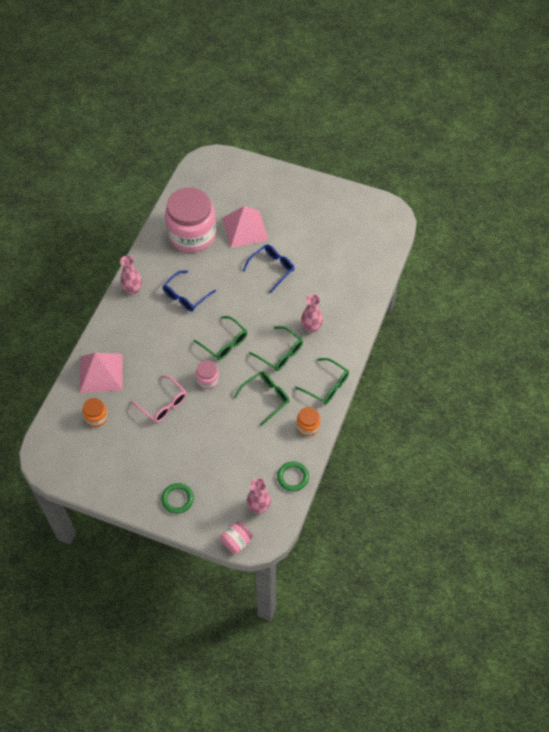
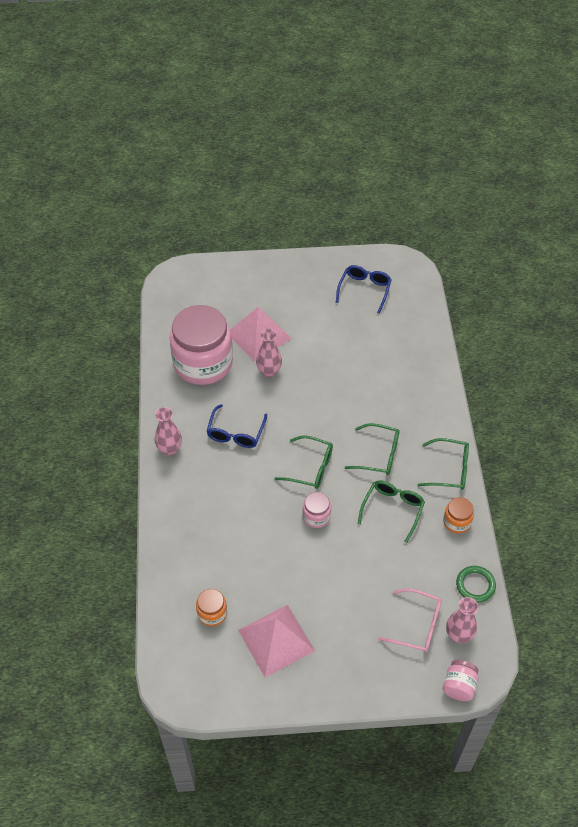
camera: 25 degrees left, 5 degrees down
(101, 373) = (187, 559): pink pyramid -> pink pyramid (276, 640)
(163, 404) = (282, 565): pink glasses -> pink glasses (417, 625)
(177, 499) = (363, 667): green ring -> none
(272, 268) = (314, 367): blue glasses -> blue glasses (364, 290)
(311, 327) = (394, 413): pink vase -> pink vase (269, 371)

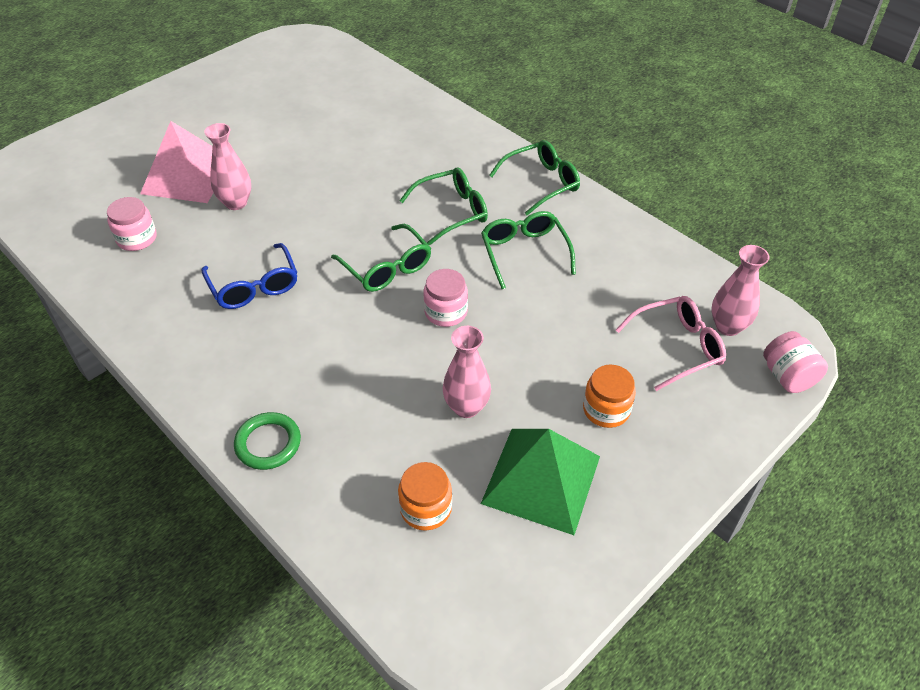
camera: 40 degrees left, 5 degrees down
(169, 449) = (176, 354): pink vase -> pink vase (466, 407)
(203, 363) = (137, 238): pink jar -> pink jar, size x0.43
(276, 640) = (541, 479): pink pyramid -> green pyramid
(310, 468) = (387, 268): green glasses -> green glasses turned 75 degrees clockwise
(364, 290) = (277, 79): blue glasses -> none
(457, 522) = (602, 224): orange jar -> orange jar (606, 410)
(475, 585) = (687, 269): green ring -> green ring (268, 443)

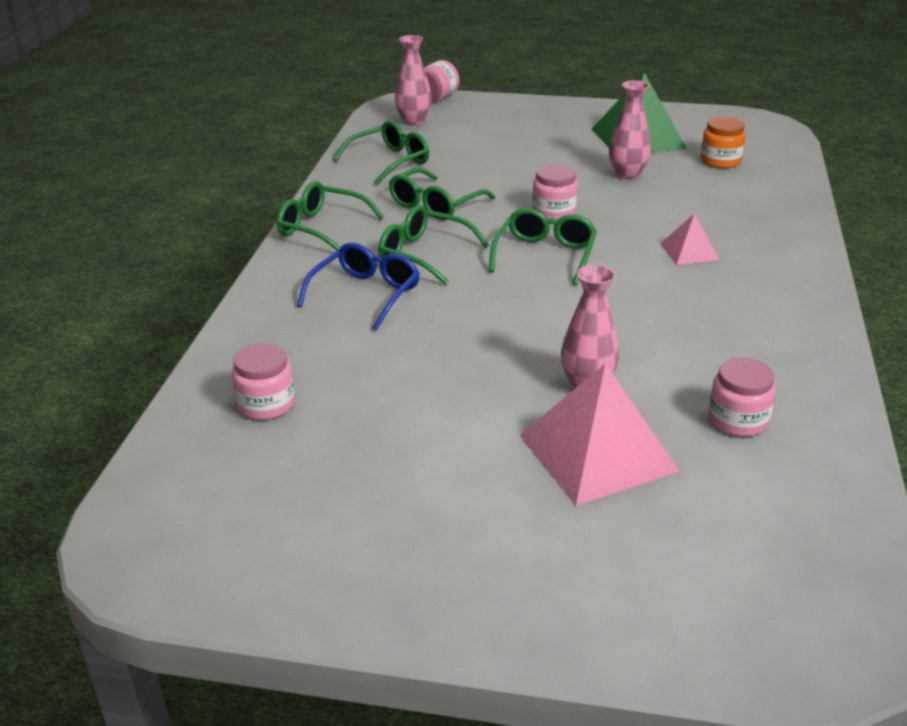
camera: 125 degrees left, 15 degrees down
(254, 286) = (671, 308): blue glasses -> blue glasses (366, 294)
(268, 443) = (784, 226): green ring -> none
(304, 349) = (689, 251): none -> pink pyramid
(360, 96) = (266, 404): none -> pink jar
(606, 410) = (552, 136): orange jar -> none
(636, 266) = (390, 161): none -> green glasses
(677, 347) = (459, 130): pink glasses -> none

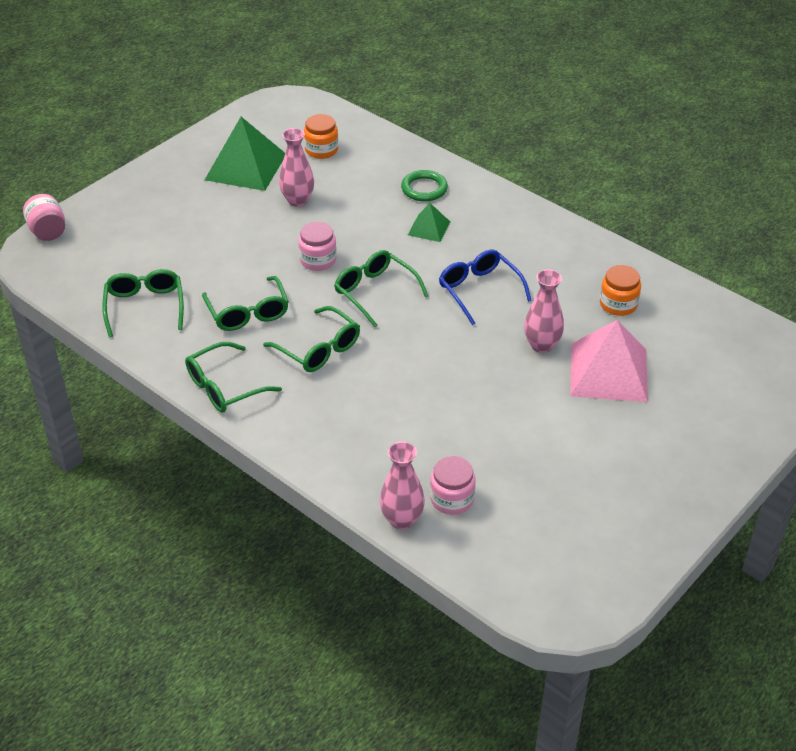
camera: 60 degrees left, 10 degrees up
(366, 294) = (349, 400): blue glasses -> blue glasses (479, 290)
(414, 121) = (80, 263): pink vase -> pink vase (402, 519)
(423, 254) = (319, 349): green glasses -> green glasses turned 105 degrees counterclockwise
(689, 251) = (429, 228): pink pyramid -> green pyramid
(738, 420) = (618, 304): pink jar -> orange jar
(749, 228) = (424, 189): none -> green ring

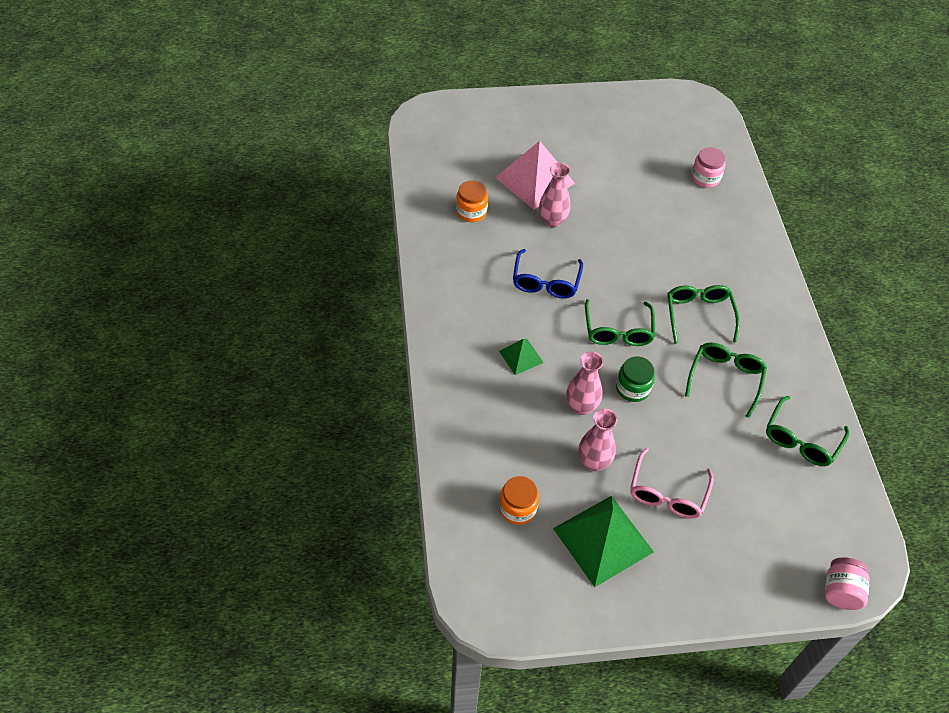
camera: 140 degrees left, 10 degrees up
(224, 214) = (667, 493): none -> pink glasses
(224, 387) = (787, 331): green glasses -> none
(318, 260) = (632, 388): pink jar -> green jar
(402, 519) = (743, 186): pink vase -> pink vase (581, 406)
(424, 189) = (481, 396): green ring -> none

